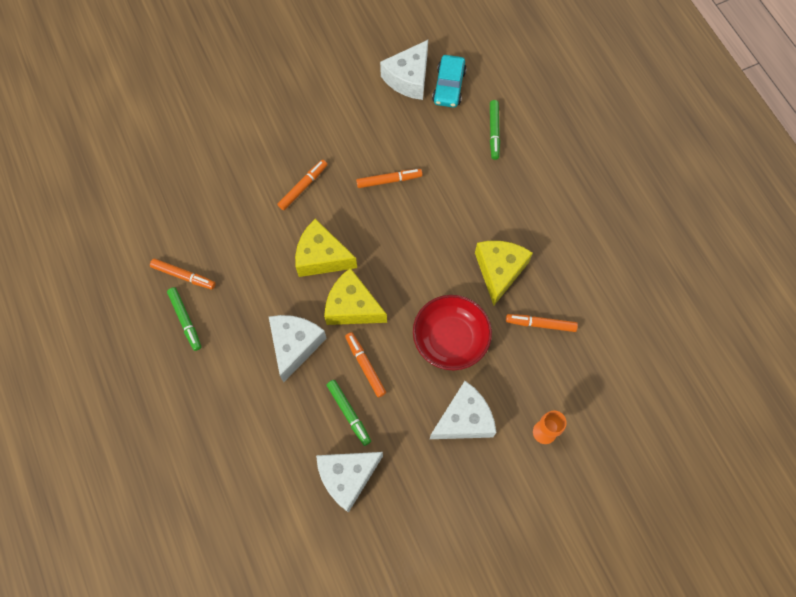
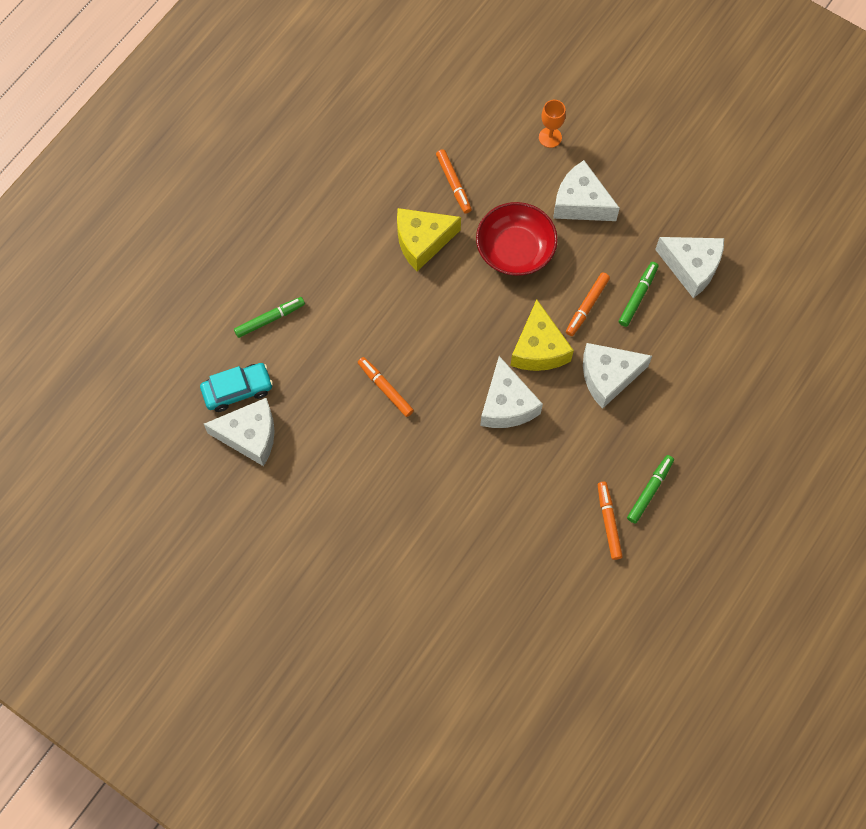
camera: 120 degrees left, 0 degrees up
(303, 187) = (443, 467): orange marker -> none
(322, 257) = (506, 404): yellow cheese -> white cheese

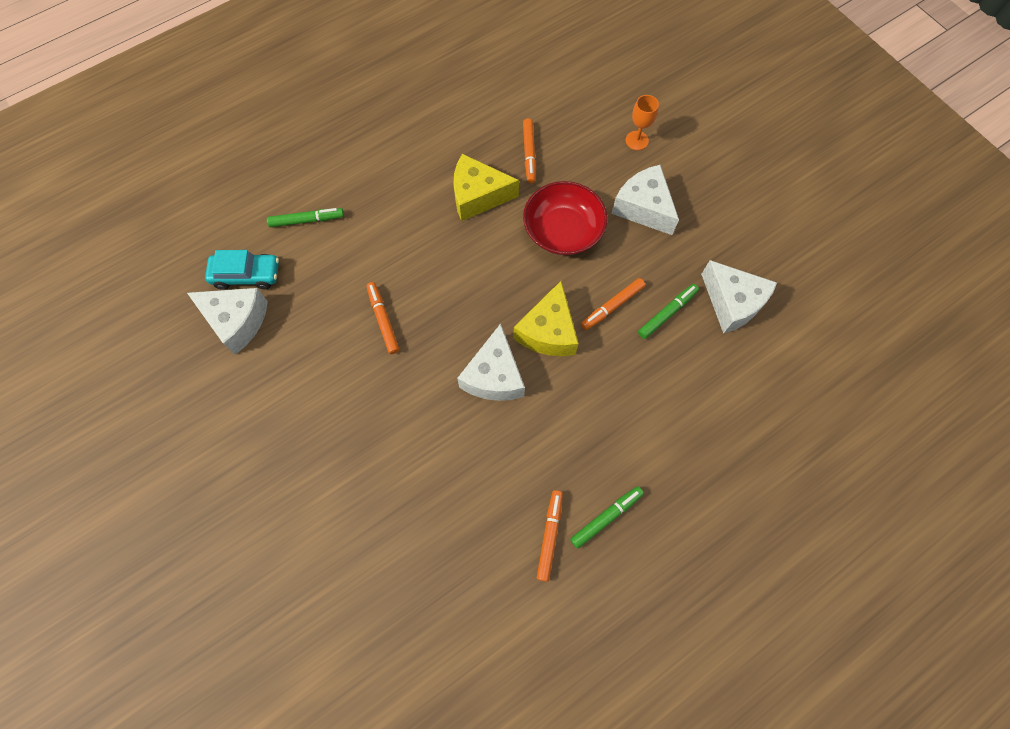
camera: 20 degrees right, 0 degrees up
(608, 377) = (607, 383): white cheese -> none

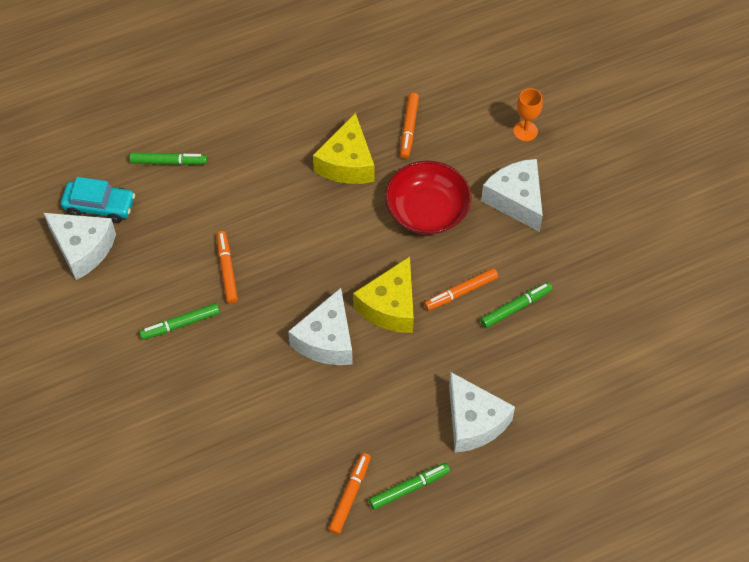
camera: 10 degrees right, 10 degrees down
(348, 383) = (181, 324): none -> green marker
(478, 196) = (347, 163): yellow cheese -> yellow cheese turned 90 degrees counterclockwise
(732, 303) = (585, 308): white cheese -> white cheese (473, 421)

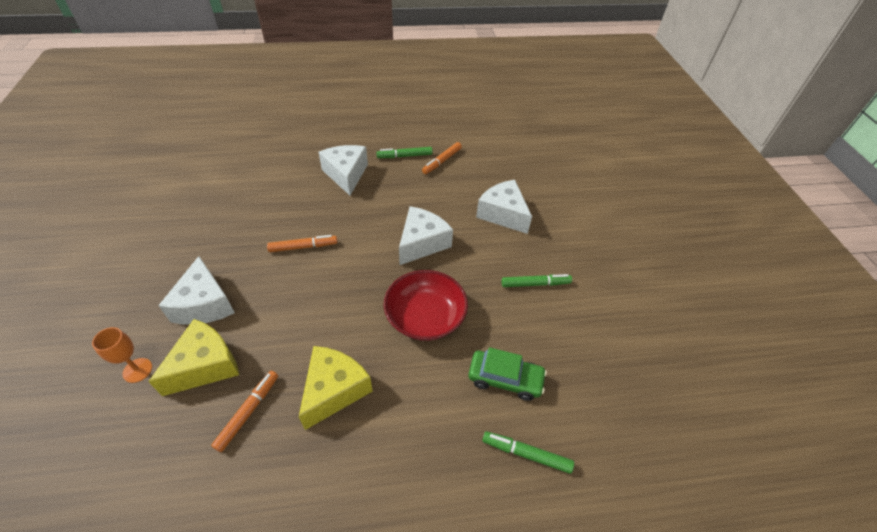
camera: 165 degrees left, 10 degrees down
(82, 249) = (623, 376): white cheese -> white cheese (503, 214)
(99, 206) = (607, 420): turquoise car -> none
(196, 214) = (505, 379): none -> green car
(227, 270) = (487, 316): orange marker -> none
(390, 306) = (362, 252): yellow cheese -> yellow cheese (205, 365)
(427, 210) = (287, 318): red bowl -> red bowl (425, 317)
(515, 308) = (271, 226): green marker -> none

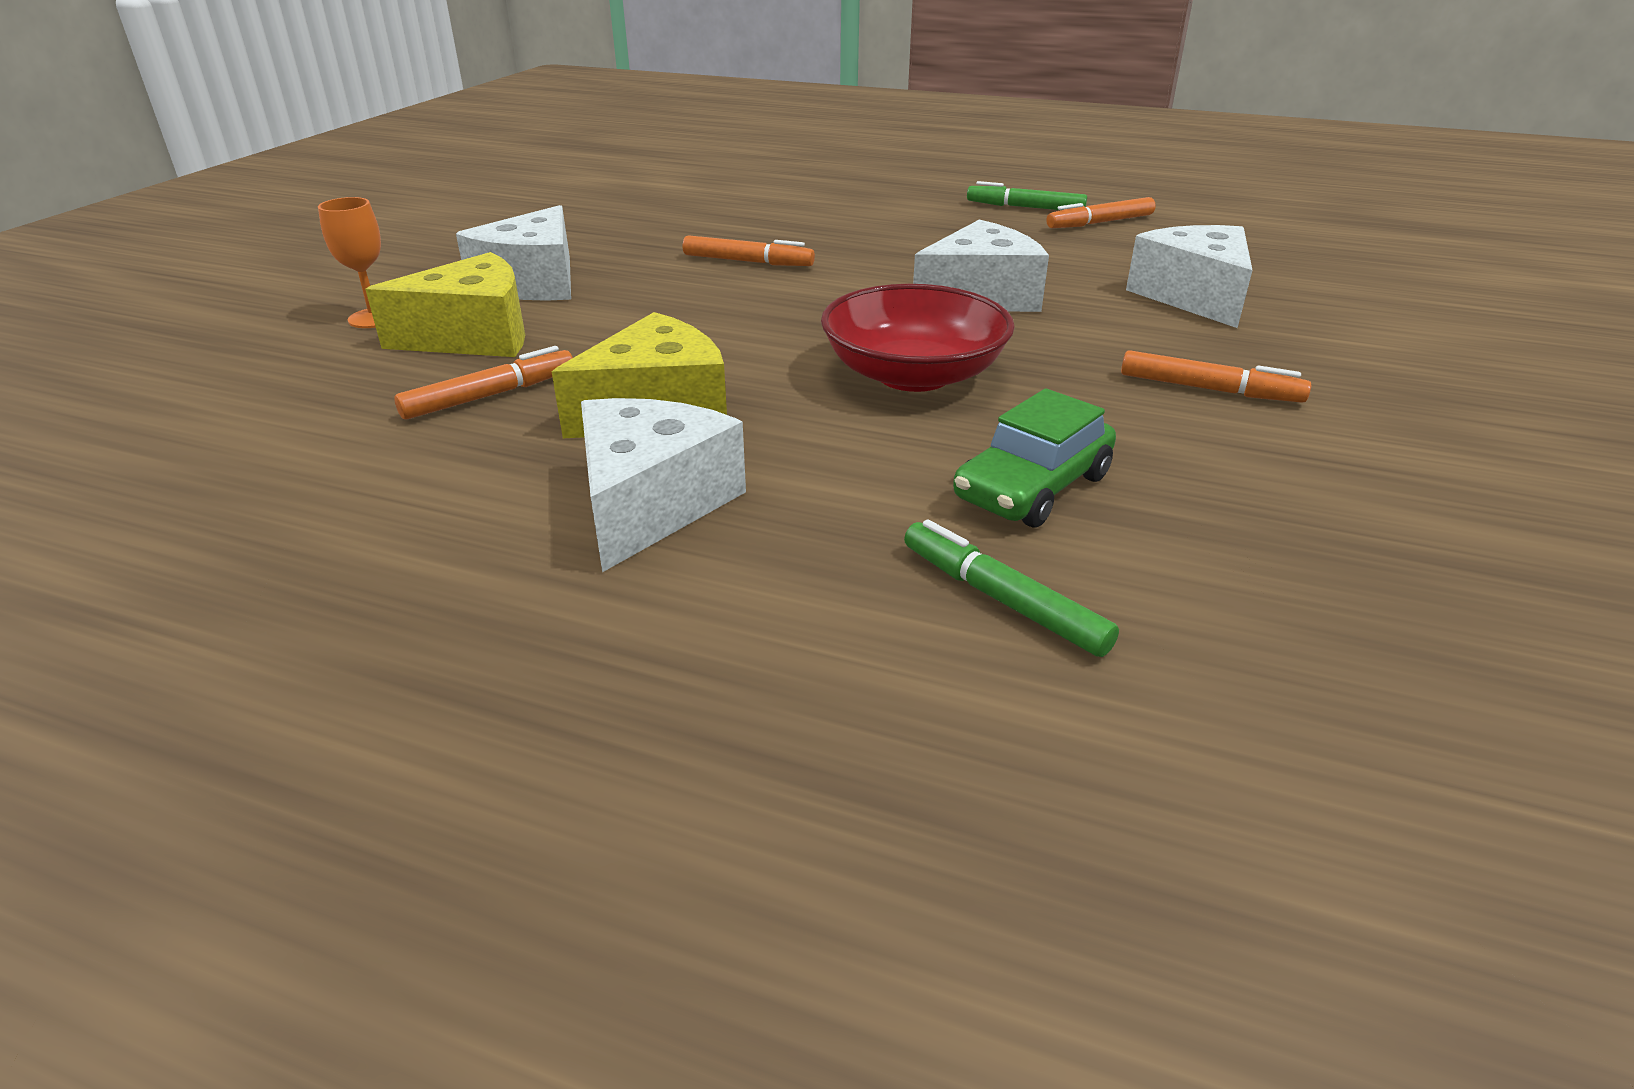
camera: 30 degrees right, 15 degrees down
(346, 175) = (893, 209): white cheese -> white cheese (651, 504)
(505, 379) = (1033, 487): green car -> green car turned 90 degrees clockwise
(535, 284) = (1208, 389): green marker -> orange marker

